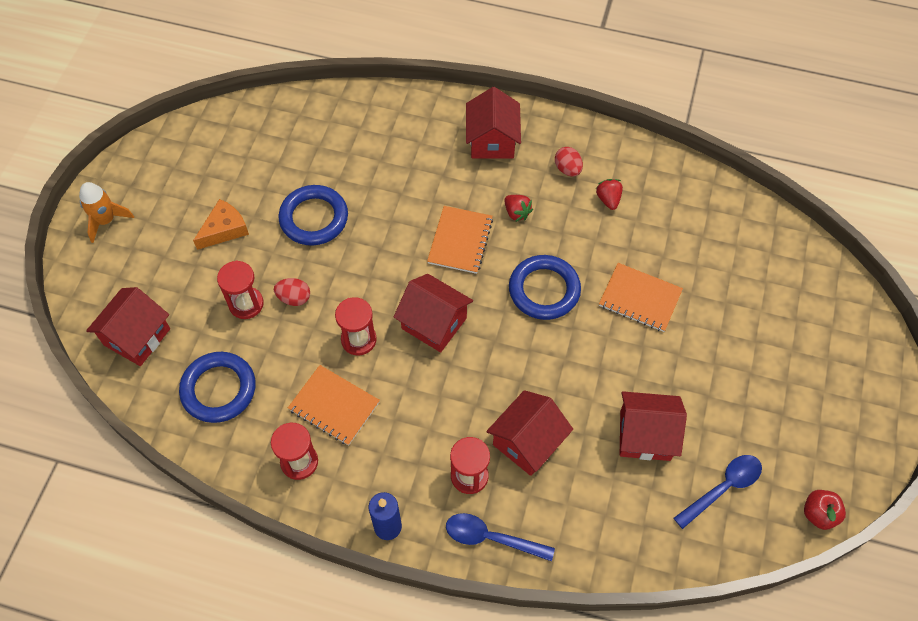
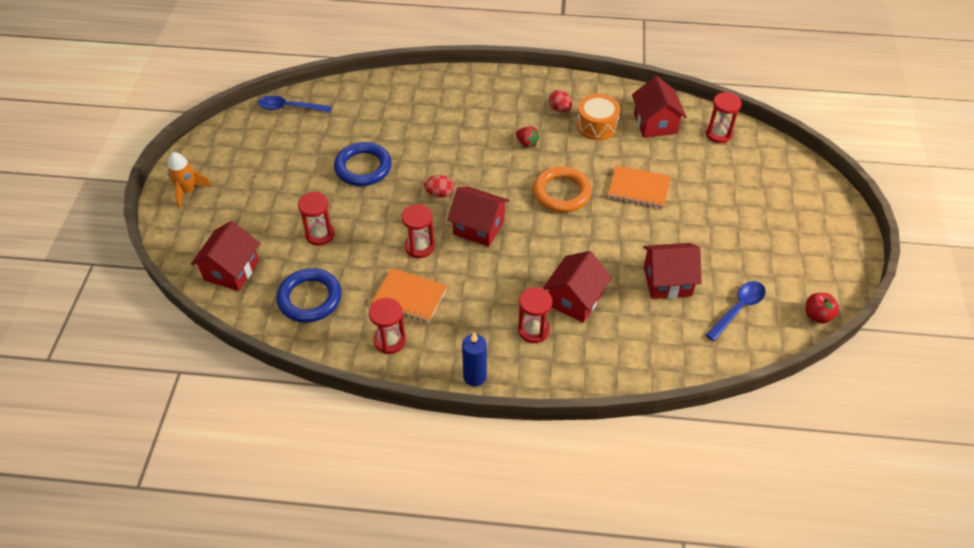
camera: 10 degrees left, 10 degrees down
(224, 229) = (290, 184): orange cheese -> none
(294, 298) = (359, 225): red egg -> red egg (439, 194)
(460, 241) = (486, 168): orange notebook -> none
(491, 538) = (562, 372): blue spoon -> blue spoon (289, 108)
(492, 141) = (495, 97): red house -> red house (655, 123)
(544, 290) = (562, 193): blue ring -> orange ring
(608, 199) = (597, 125): red strawberry -> orange drum
(758, 234) = (718, 134): none -> red hourglass

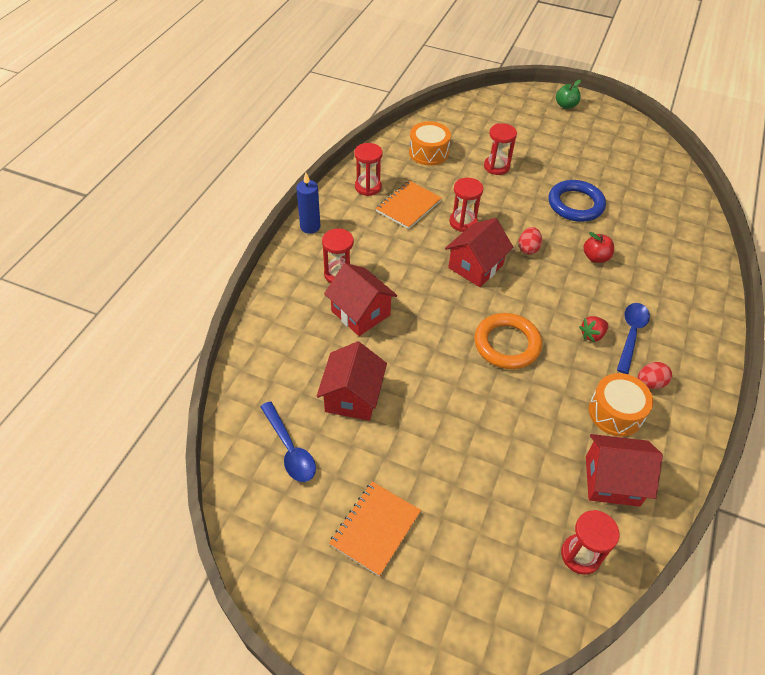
camera: 105 degrees right, 0 degrees up
(188, 191) = (565, 105): orange rocket -> green apple
(231, 270) = (472, 118): red house -> none
(289, 108) = (668, 170): blue spoon -> blue spoon (631, 334)
(310, 298) = (428, 152): blue ring -> orange drum
(639, 188) = (496, 419): orange notebook -> orange notebook (375, 528)
(817, 315) = (244, 529): red apple -> red apple (595, 257)

